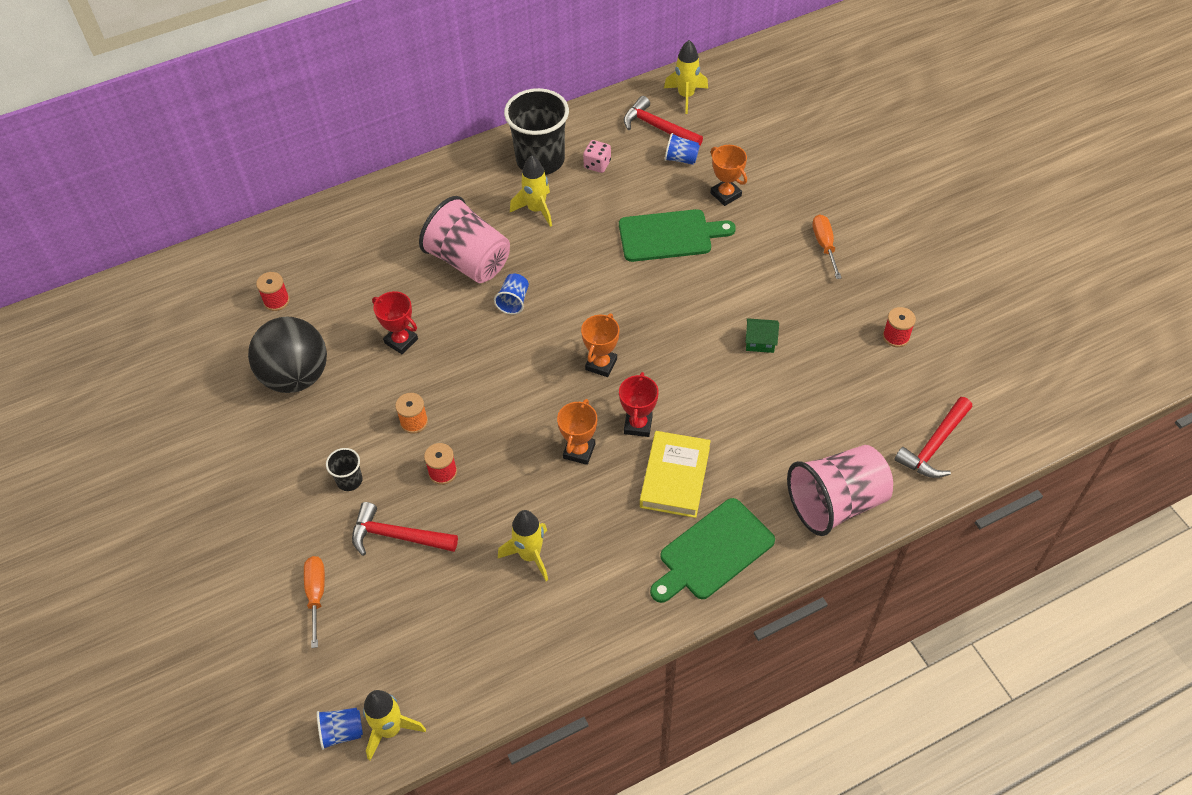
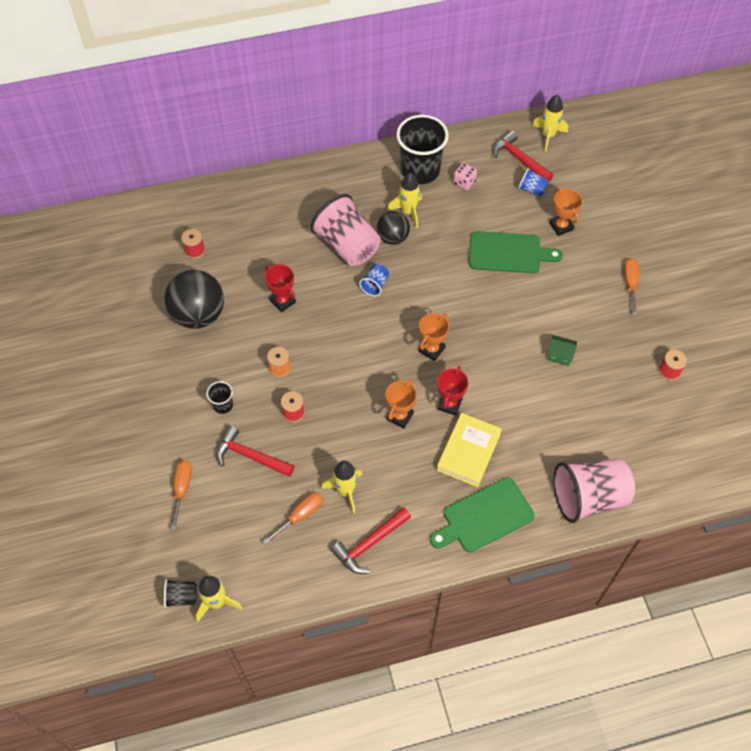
camera: 10 degrees right, 5 degrees up
(342, 732) = (181, 596): blue cup -> black cup
(478, 598) = (300, 516): none -> orange screwdriver
(523, 242) = (393, 237): none -> black ball
(934, 446) = (677, 467): red hammer -> red hammer (369, 544)

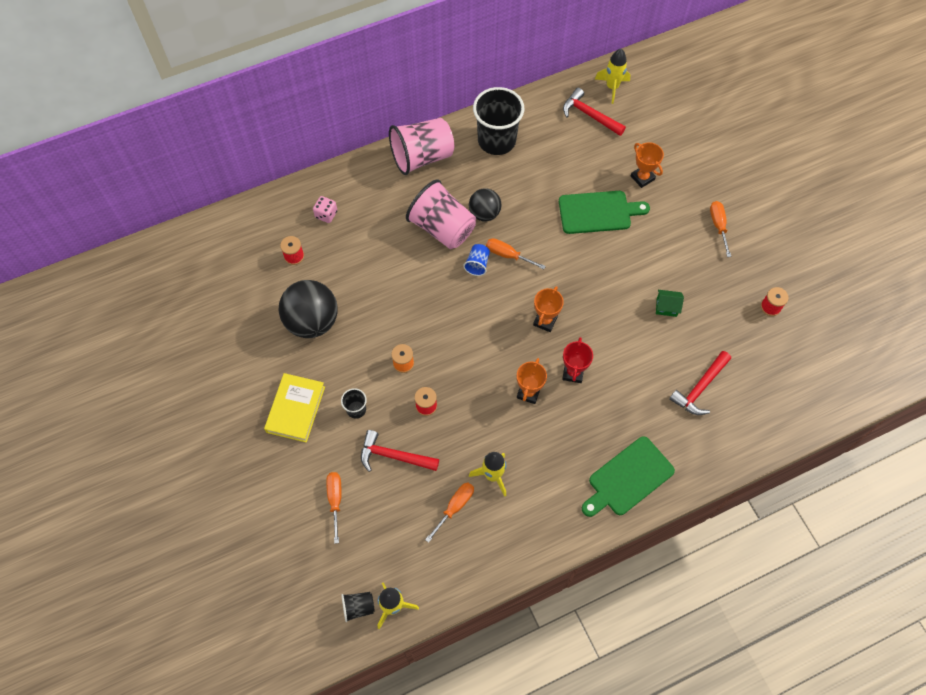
camera: 10 degrees left, 5 degrees up
(282, 301) = (391, 295): red trophy -> none
(369, 544) = (526, 524): red hammer -> red hammer (700, 388)
(408, 212) = (494, 185): yellow rocket -> none
(408, 281) = (508, 255): none -> orange screwdriver
(464, 182) = (541, 147): pink dice -> pink dice (326, 214)
(468, 452) = (600, 417): yellow book -> yellow book (296, 409)
(532, 189) = (607, 144): blue cup -> none
(588, 497) = (720, 443): pink cup -> pink cup (422, 157)

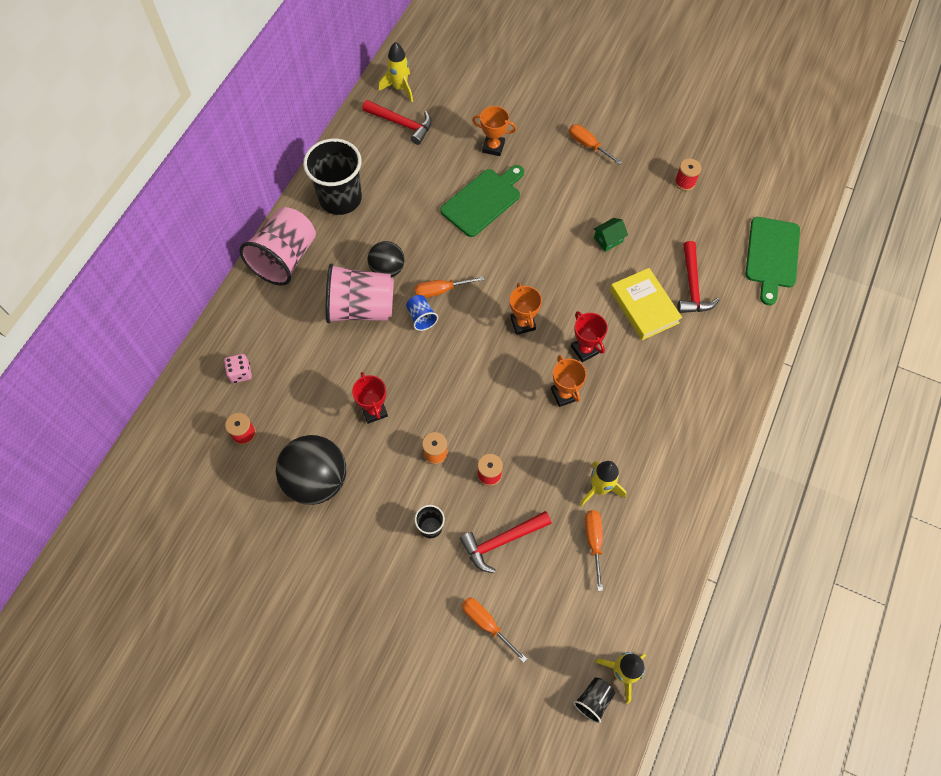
camera: 40 degrees left, 0 degrees up
(296, 409) = (375, 572): yellow book -> yellow book (644, 306)
(389, 304) = (374, 411): none -> red trophy
(589, 115) = (402, 124): red hammer -> red hammer turned 150 degrees counterclockwise
(628, 478) = (705, 402): green cutting board -> green cutting board (772, 256)

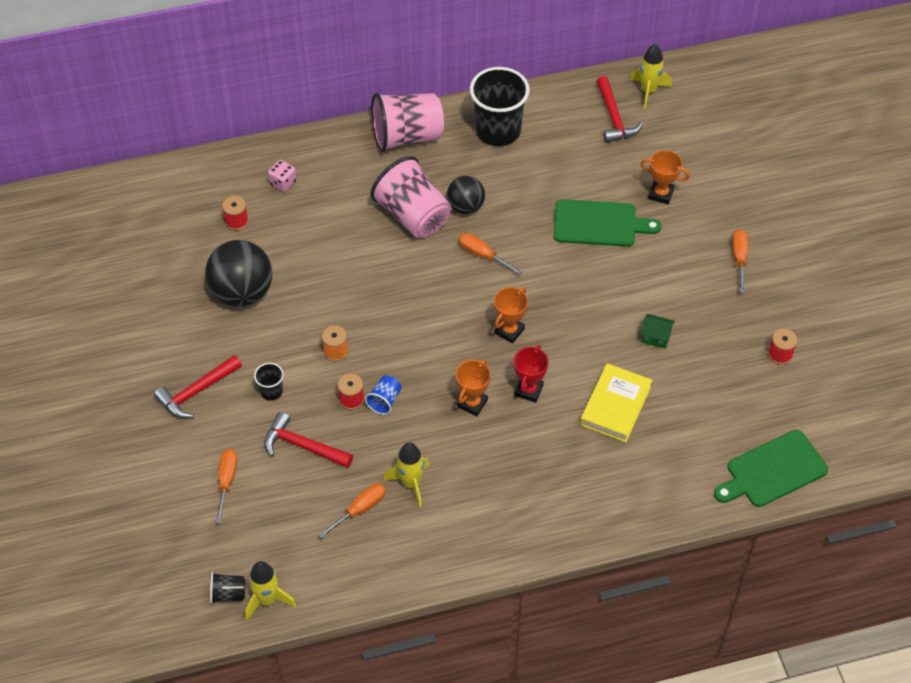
camera: 50 degrees right, 10 degrees down
(374, 411) = (333, 287): red trophy -> none
(421, 317) = (444, 260): blue cup -> blue cup (384, 401)
(493, 147) = (661, 194): orange trophy -> orange trophy turned 45 degrees counterclockwise
(692, 286) = (674, 429): red hammer -> red hammer (196, 392)

